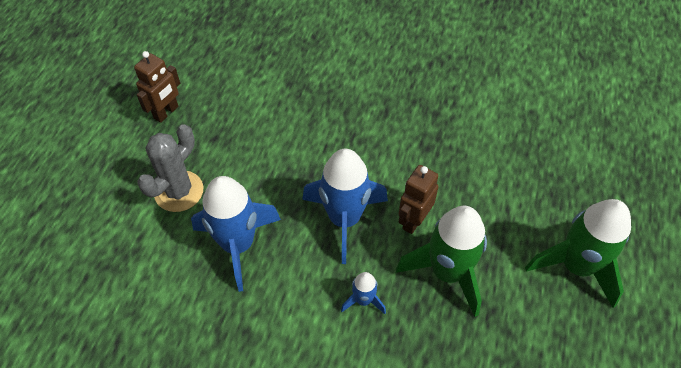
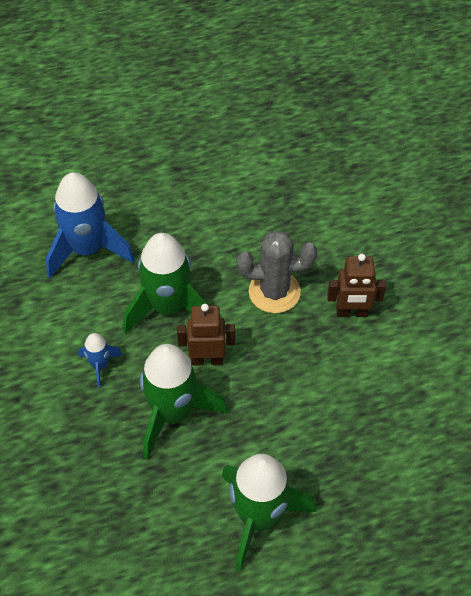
camera: 55 degrees right, 0 degrees up
(166, 112) = (175, 121): brown robot -> brown robot (351, 313)
(179, 191) = (106, 180): grey cactus -> grey cactus (274, 292)
(344, 219) = (168, 307): blue rocket -> green rocket

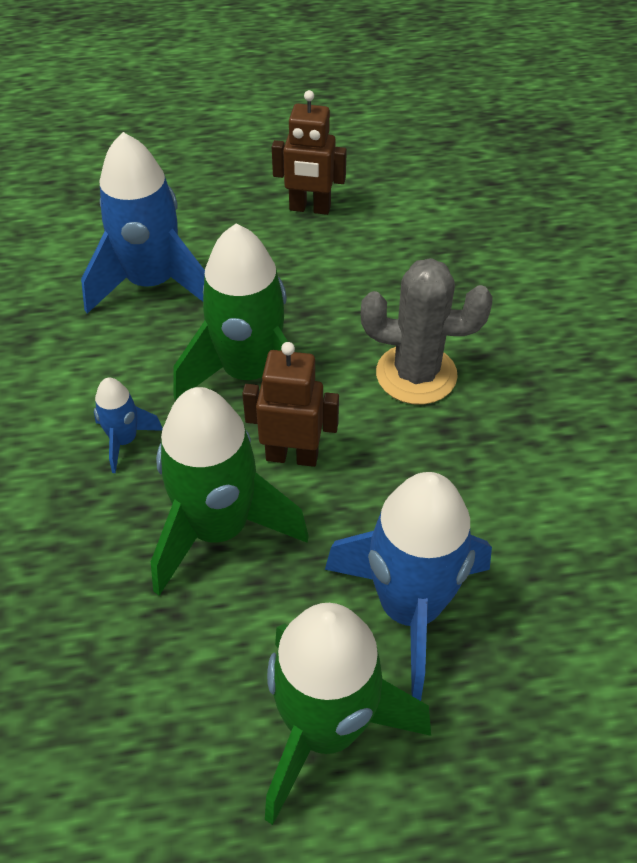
camera: 10 degrees right, 5 degrees down
(294, 443) = (409, 608): none -> blue rocket
(351, 313) = (534, 420): brown robot -> brown robot (310, 208)

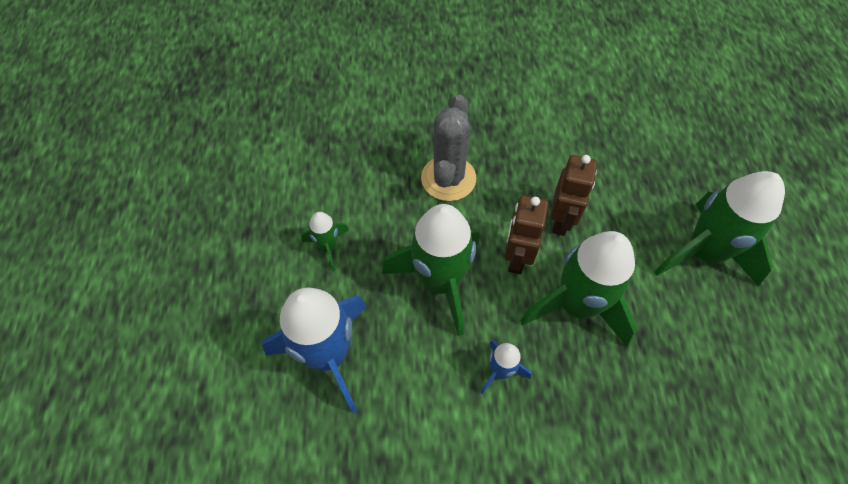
camera: 85 degrees left, 10 degrees up
(291, 268) = (328, 247): none -> green rocket
(310, 208) = (256, 228): brown robot -> brown robot (561, 221)
(409, 608) = (626, 204): blue rocket -> none

